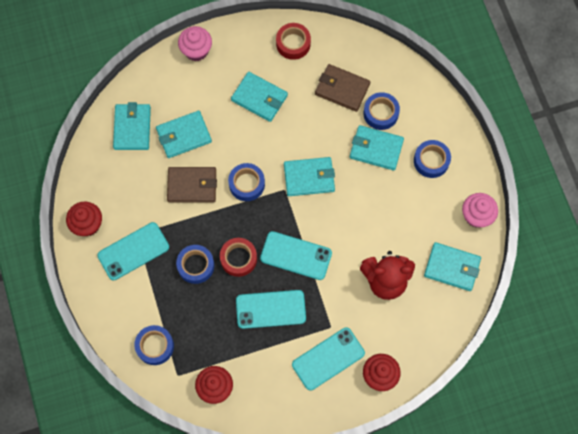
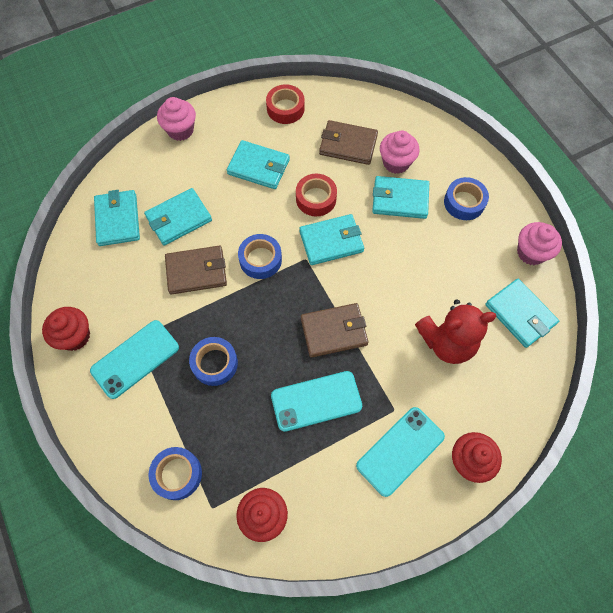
camera: 10 degrees left, 5 degrees down
(238, 258) = (265, 346): red tape -> red tape (316, 198)
(296, 256) = (334, 331): turquoise phone -> brown wallet
(380, 113) = (396, 162): blue tape -> pink cupcake
(452, 267) = (520, 314): turquoise wallet -> turquoise wallet turned 45 degrees clockwise

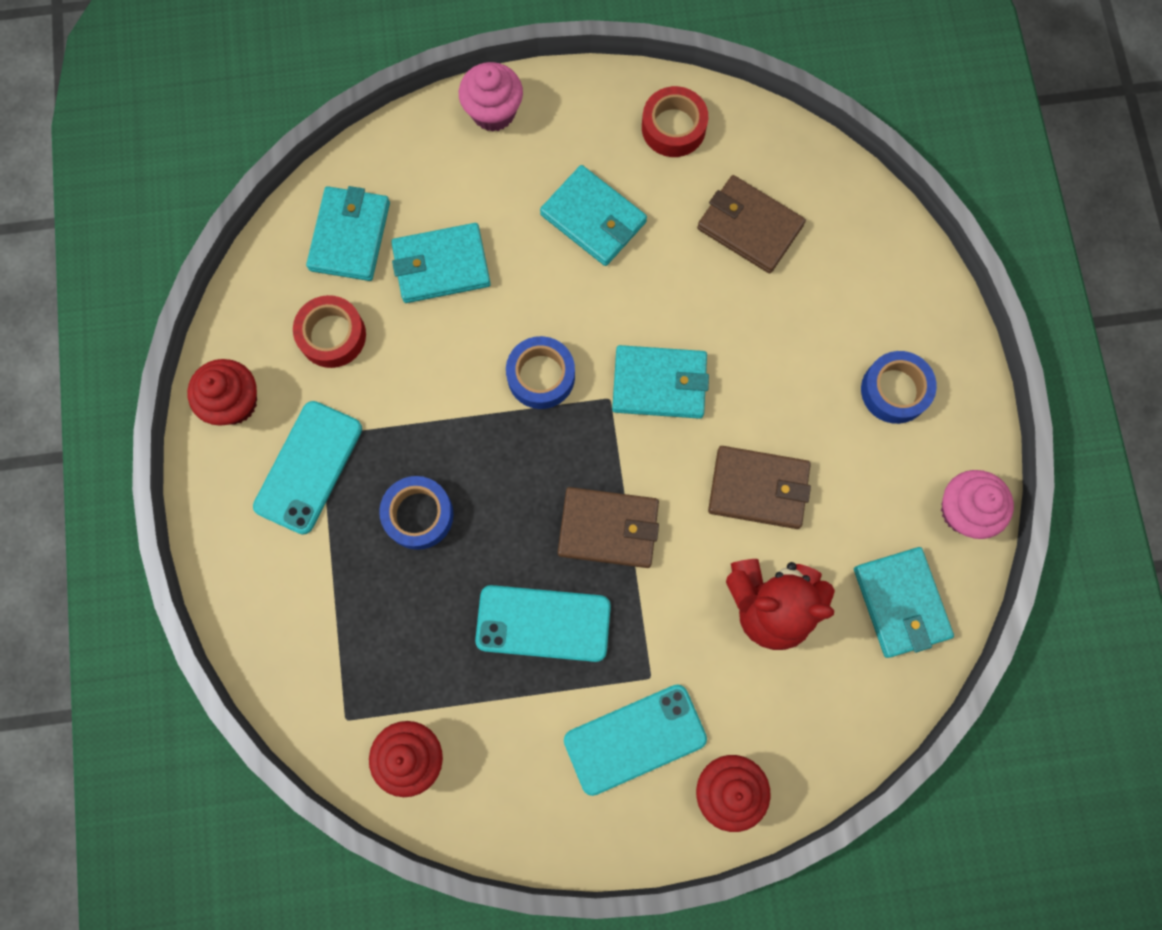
camera: 20 degrees right, 10 degrees up
(135, 359) = (308, 467): turquoise phone -> turquoise phone turned 45 degrees counterclockwise
(177, 474) = (314, 656): blue tape -> none
(196, 271) = (439, 362): brown wallet -> brown wallet (758, 488)
(316, 198) = (663, 303): red tape -> red tape (332, 335)
(396, 162) = (814, 284): pink cupcake -> none
(400, 199) = (794, 350): turquoise wallet -> none

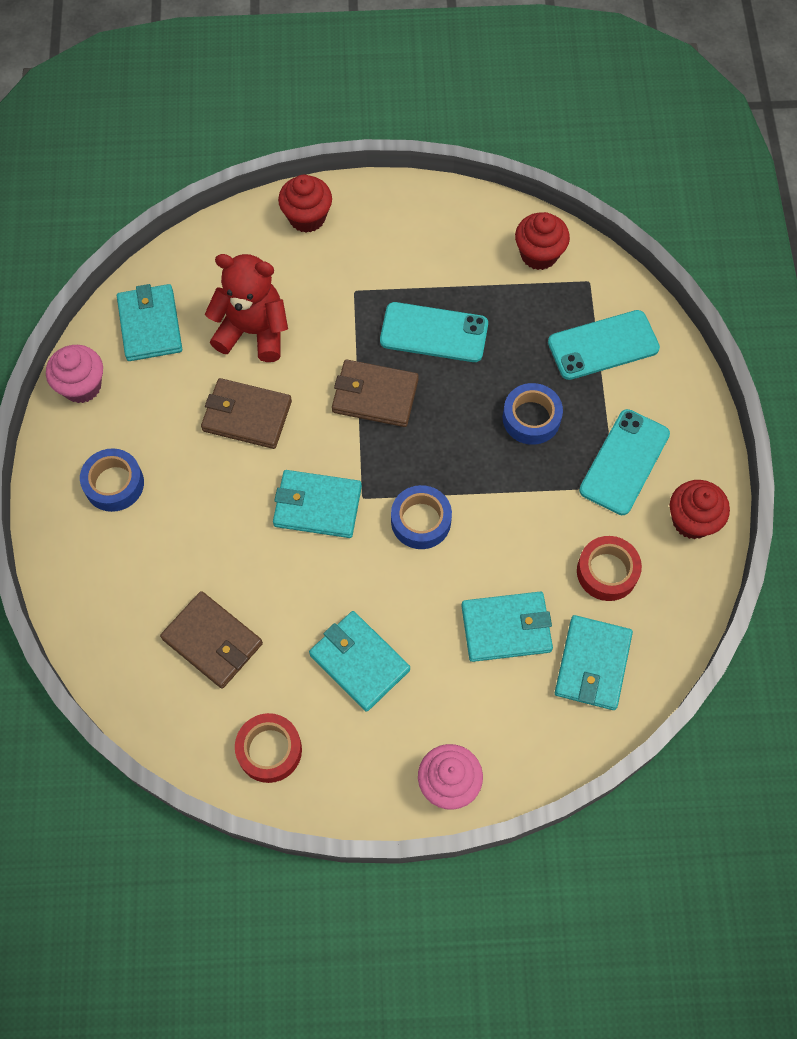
camera: 175 degrees left, 10 degrees down
(635, 739) = (371, 252): turquoise phone -> turquoise phone (603, 345)

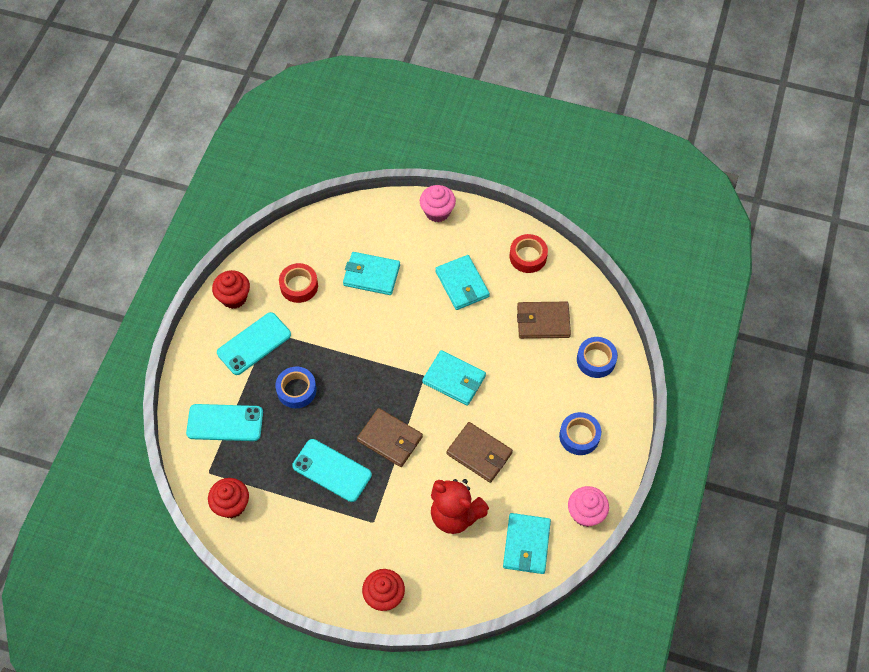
camera: 160 degrees left, 5 degrees down
(212, 641) = (543, 322): brown wallet -> brown wallet turned 60 degrees counterclockwise
(421, 521) = (394, 349): blue tape -> blue tape (596, 360)
(592, 664) = (333, 242): turquoise wallet -> none

